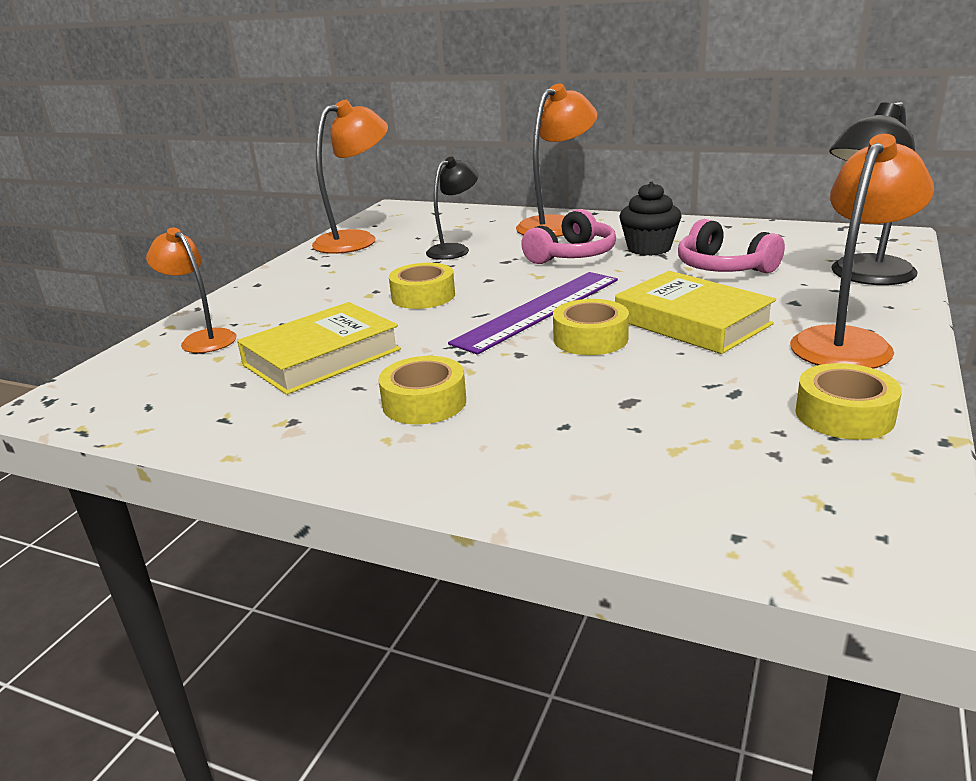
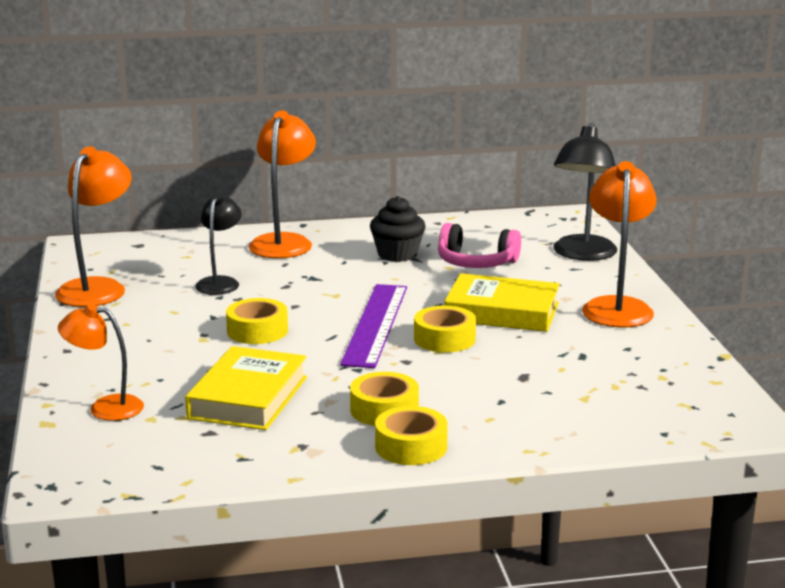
camera: 35 degrees left, 5 degrees down
(572, 255) = (339, 271): pink headphones -> none
(844, 415) = (657, 355): yellow tape -> yellow tape (411, 446)

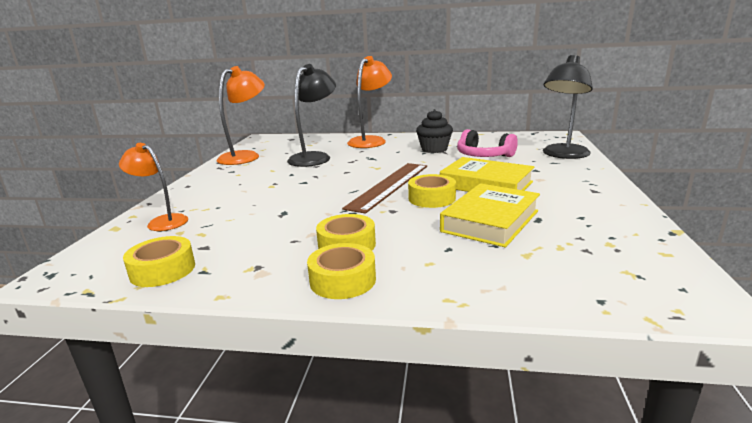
camera: 20 degrees right, 0 degrees up
(220, 282) = (314, 157): black lamp -> black lamp, size x1.55
(248, 397) = (258, 225): yellow book -> yellow book (490, 221)
(257, 331) = (309, 184): yellow tape -> yellow tape (163, 270)
(375, 324) = (389, 185): purple ruler -> brown ruler
(617, 307) = (580, 187): orange lamp -> none

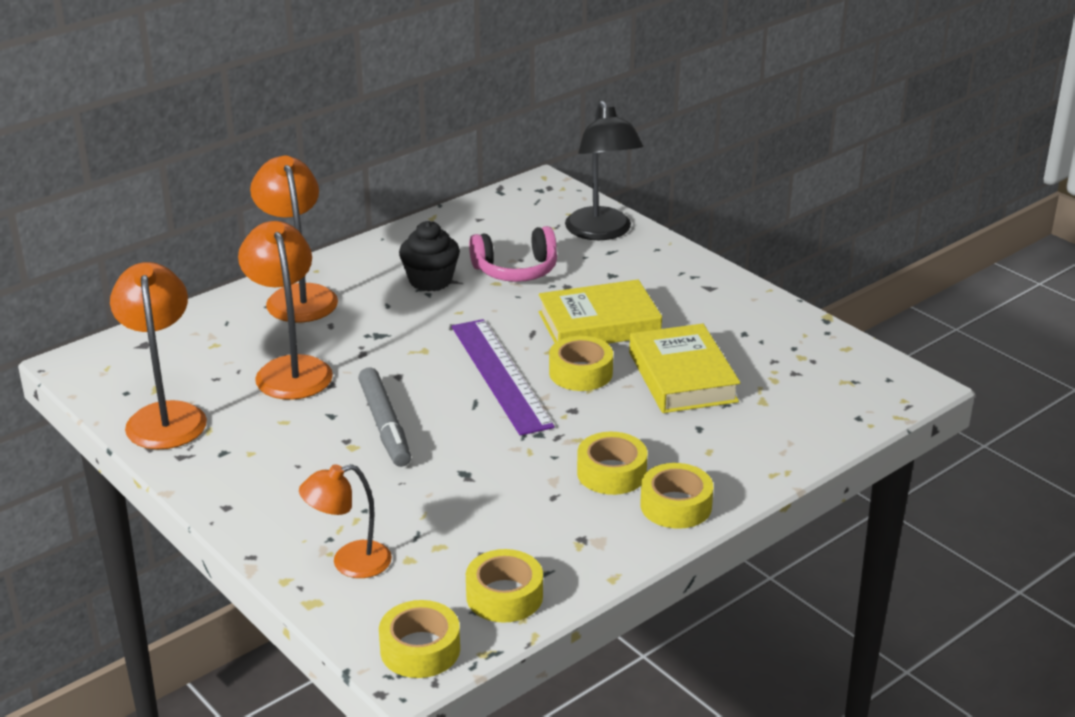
camera: 50 degrees left, 10 degrees up
(80, 270) = (420, 649): none -> yellow tape
(300, 184) = (385, 425): none -> grey marker
(314, 157) = (290, 369): black lamp -> orange lamp
(389, 185) = (500, 375): brown ruler -> purple ruler

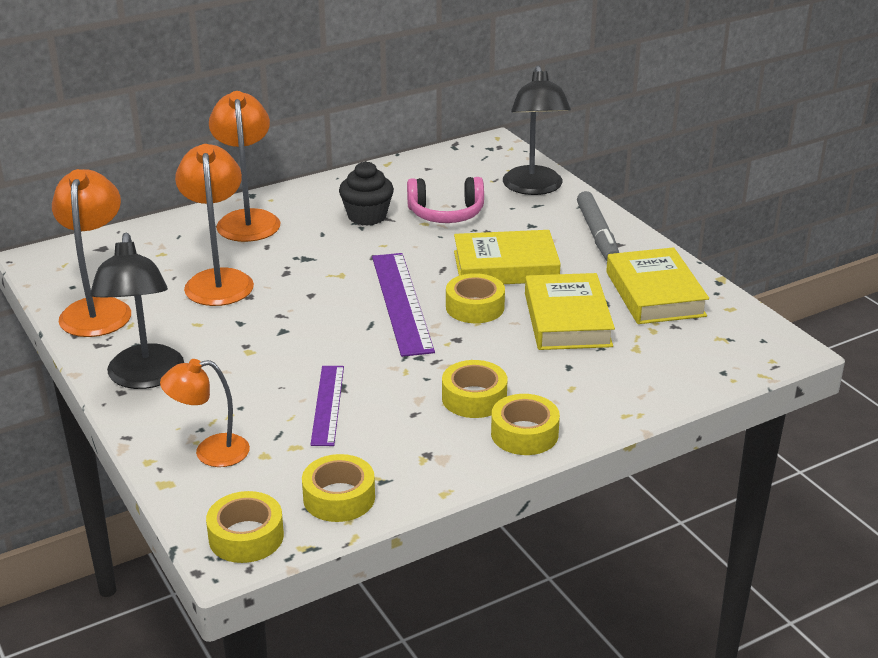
camera: 10 degrees right, 0 degrees up
(247, 488) = (145, 378): none -> black lamp
(385, 425) = (284, 336): grey marker -> grey marker (597, 234)
(458, 497) = (327, 405): none -> purple ruler
(765, 339) = (655, 294): none -> yellow book

